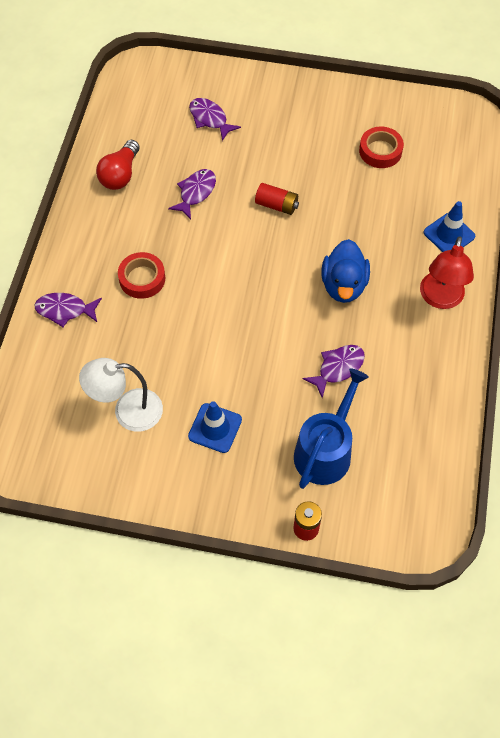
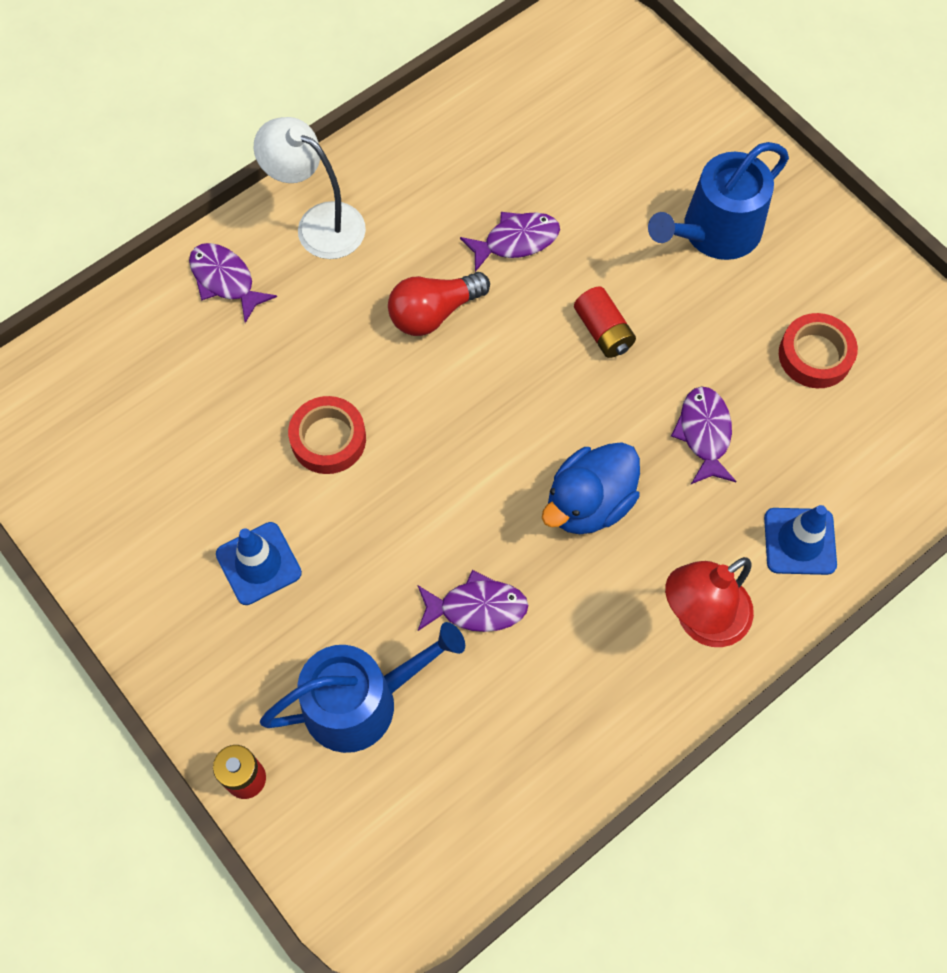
camera: 40 degrees right, 5 degrees up
(120, 174) = (446, 152): red light bulb -> red light bulb (434, 313)
(128, 411) = (180, 462): white lamp -> white lamp (318, 223)
(142, 278) = (348, 307): red tape -> red tape (328, 439)
(210, 119) = (625, 153): purple fish -> purple fish (704, 433)
(285, 127) = (714, 232): none -> blue watering can

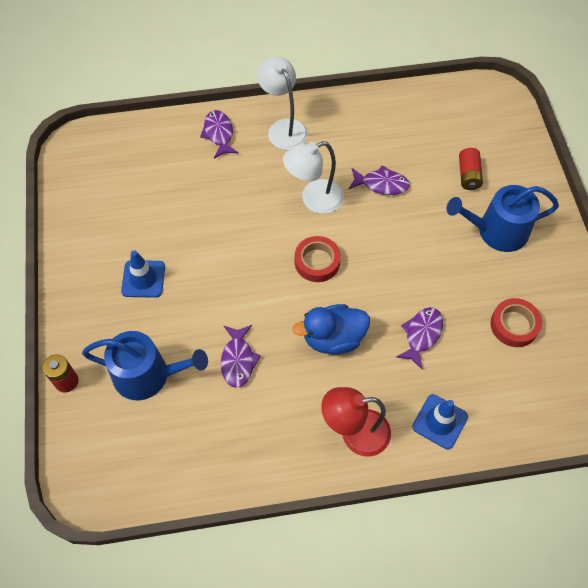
camera: 30 degrees right, 5 degrees down
(328, 439) = (218, 236): red tape -> red tape (317, 262)
(434, 313) = (314, 200): red light bulb -> white lamp
(477, 607) = (238, 360): purple fish -> purple fish turned 60 degrees clockwise
(603, 331) = (399, 253): red battery -> red battery (468, 175)

